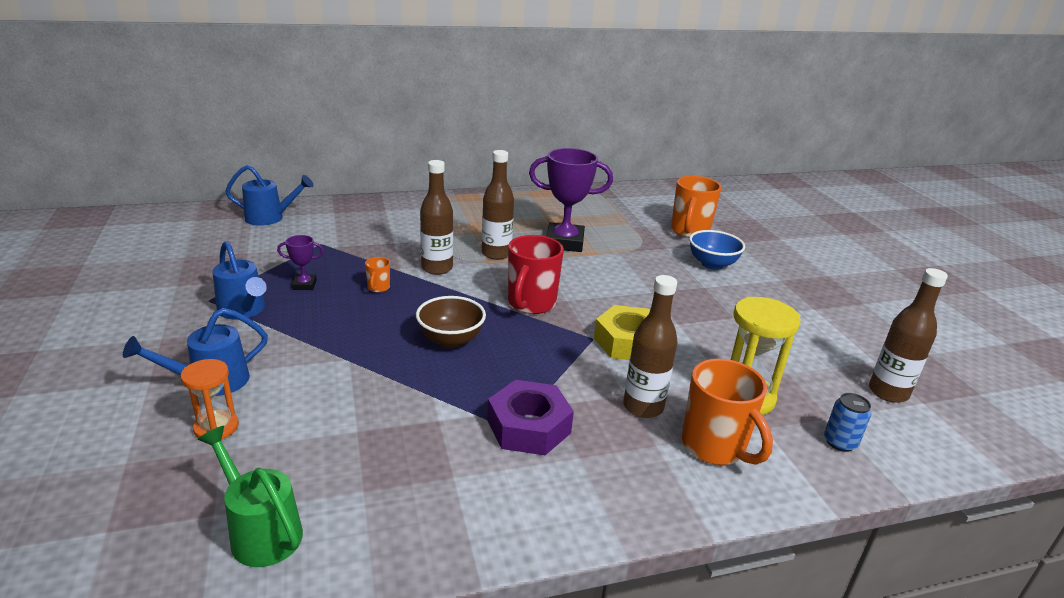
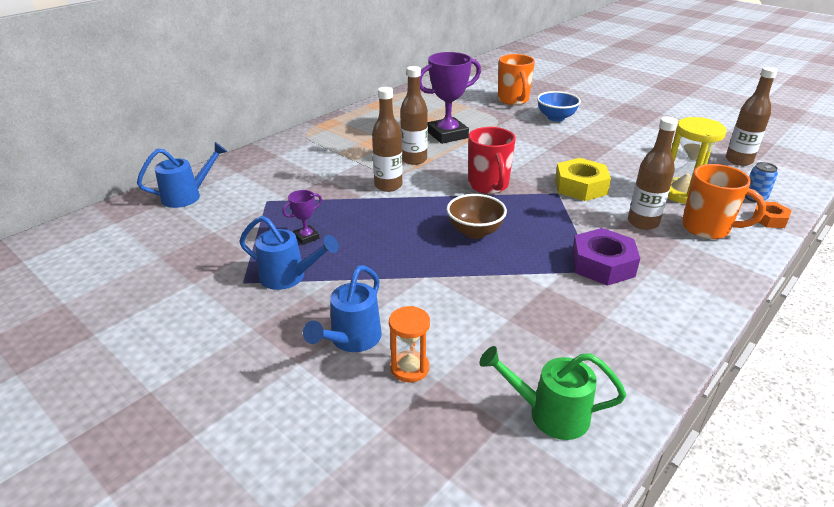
camera: 30 degrees left, 5 degrees up
(378, 288) = (368, 217): orange mug -> none
(820, 474) = (769, 219): none -> orange nut

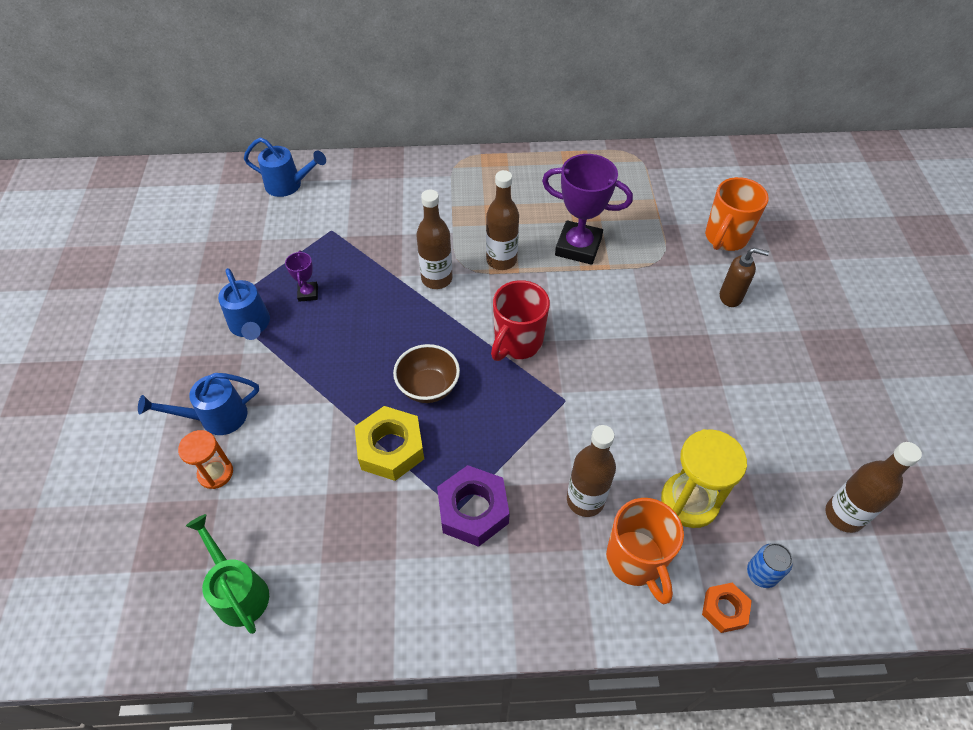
camera: 45 degrees right, 20 degrees up
(306, 237) = (308, 293): purple trophy -> purple trophy turned 75 degrees clockwise
(556, 118) = (731, 297): blue bowl -> brown soap dispenser
(580, 187) = (599, 410): yellow nut -> yellow nut (390, 448)

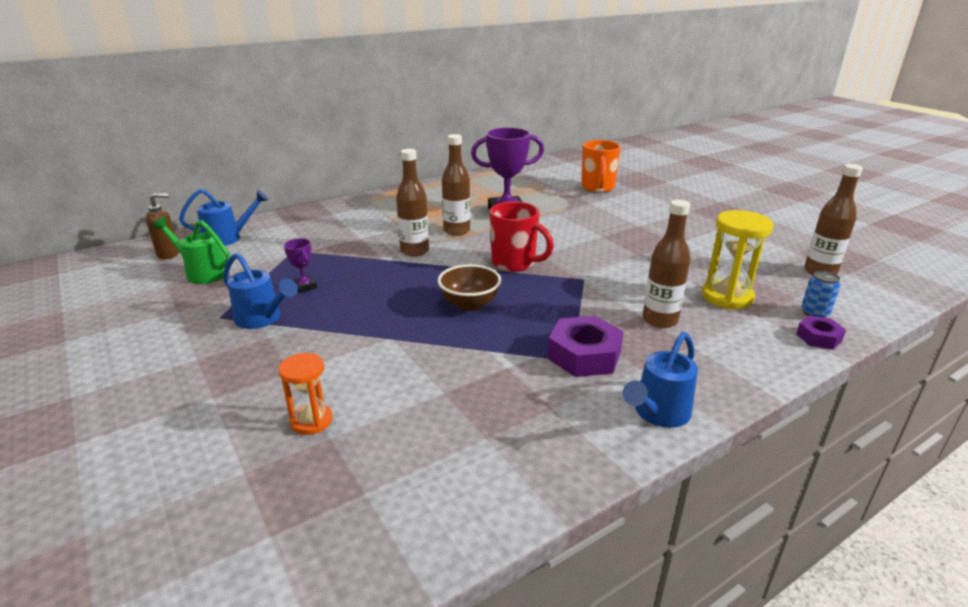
camera: 30 degrees left, 25 degrees down
(215, 417) = (276, 384): blue watering can -> blue watering can (658, 413)
(238, 591) = (420, 494): green watering can -> green watering can (202, 273)
(390, 448) = (474, 346): yellow nut -> none
(517, 343) = (515, 263): red mug -> red mug turned 60 degrees counterclockwise
(636, 561) = (733, 337): orange mug -> none
(724, 609) = (818, 337): orange nut -> purple nut
(731, 297) = (632, 208): brown soap dispenser -> brown soap dispenser (169, 254)

